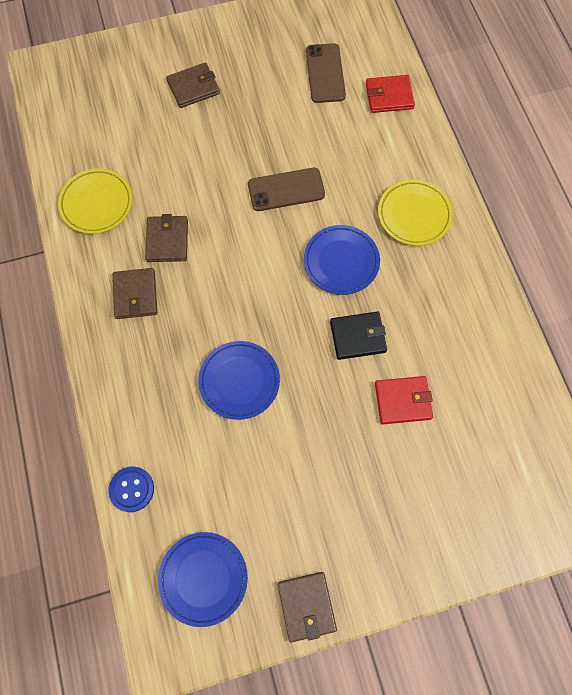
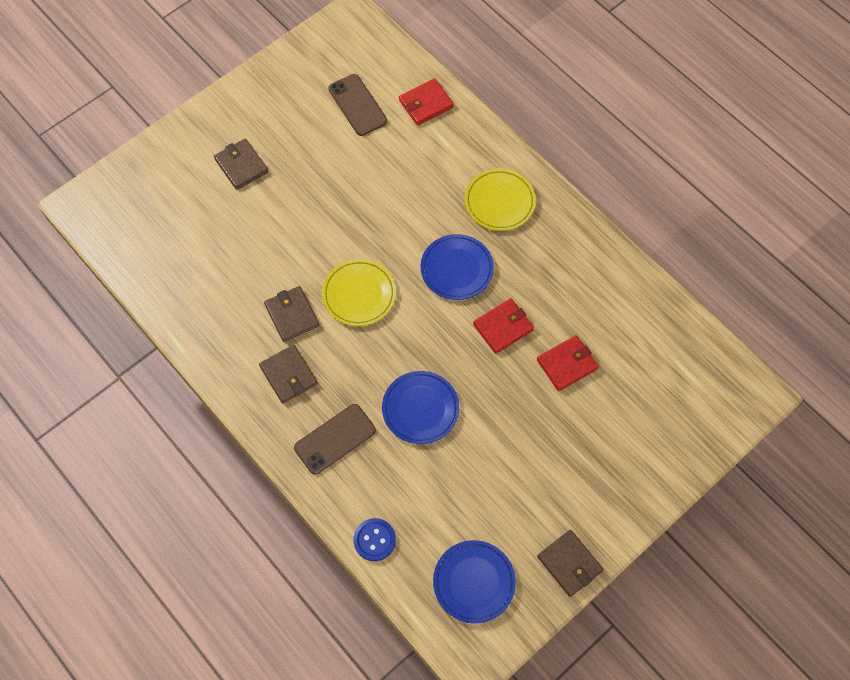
camera: 25 degrees left, 5 degrees down
(97, 203) = (207, 309): yellow plate -> yellow plate (359, 294)
(193, 87) = (241, 166): brown wallet -> brown wallet turned 75 degrees counterclockwise
(286, 190) = (376, 225): brown phone -> brown phone (335, 439)
(358, 337) = (503, 327): black wallet -> red wallet

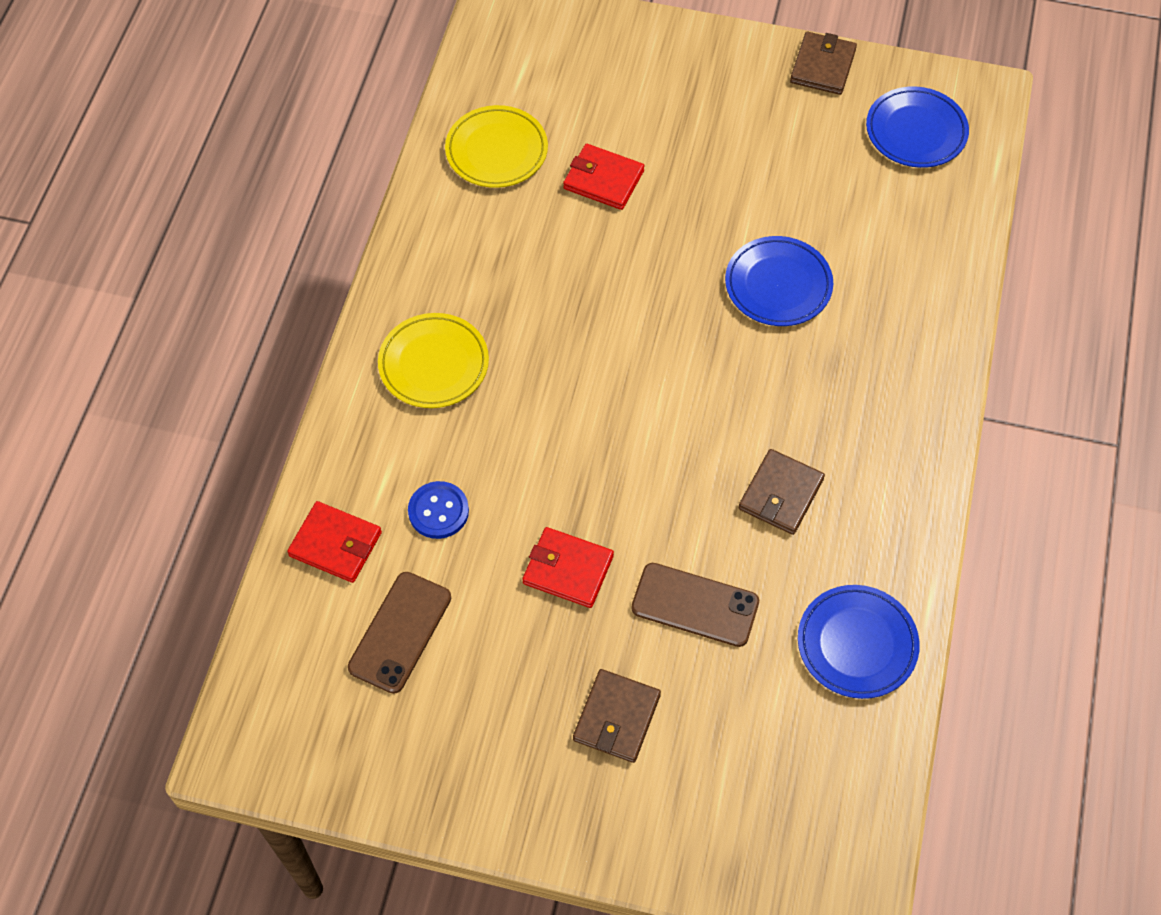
camera: 125 degrees left, 5 degrees down
(288, 375) = (858, 444): brown wallet -> none
(335, 439) = (888, 345): brown phone -> brown phone (695, 605)
(359, 294) = (690, 438): yellow plate -> yellow plate (496, 151)
(374, 540) = (958, 239): blue button -> blue button (438, 511)
(457, 269) = (568, 354): blue plate -> blue plate (857, 644)
(503, 327) = (608, 264): red wallet -> red wallet (568, 569)

